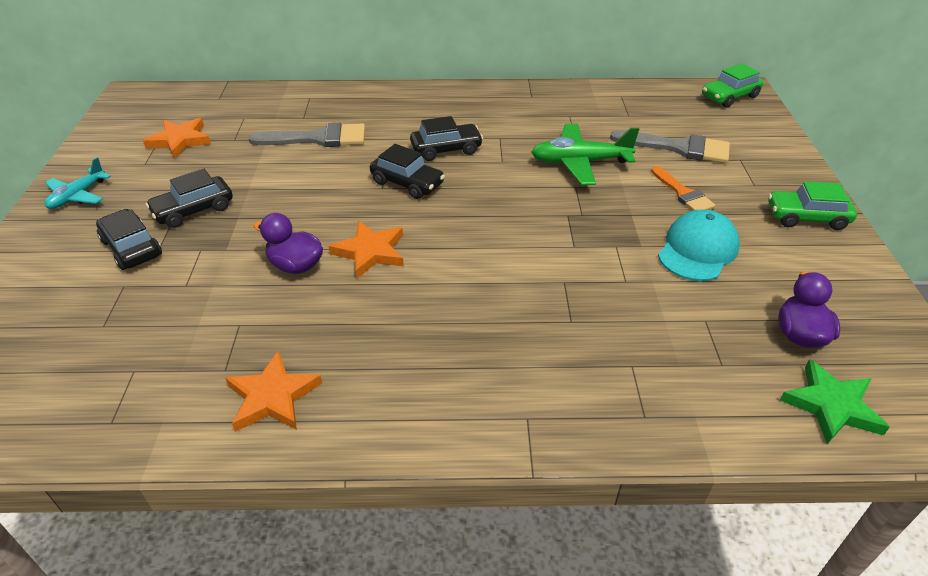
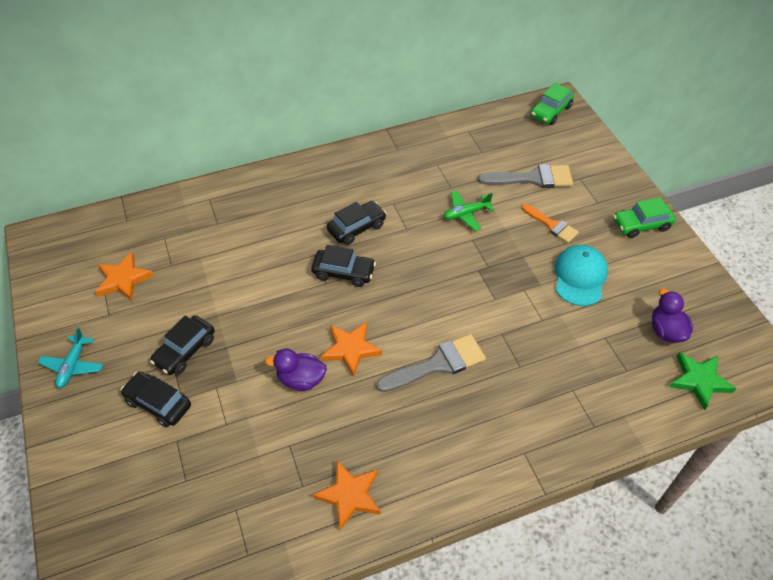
camera: 20 degrees left, 10 degrees up
(318, 138) = (244, 244): grey brush -> grey brush (437, 364)
(580, 162) = (466, 214): green plane -> green plane, size x0.63

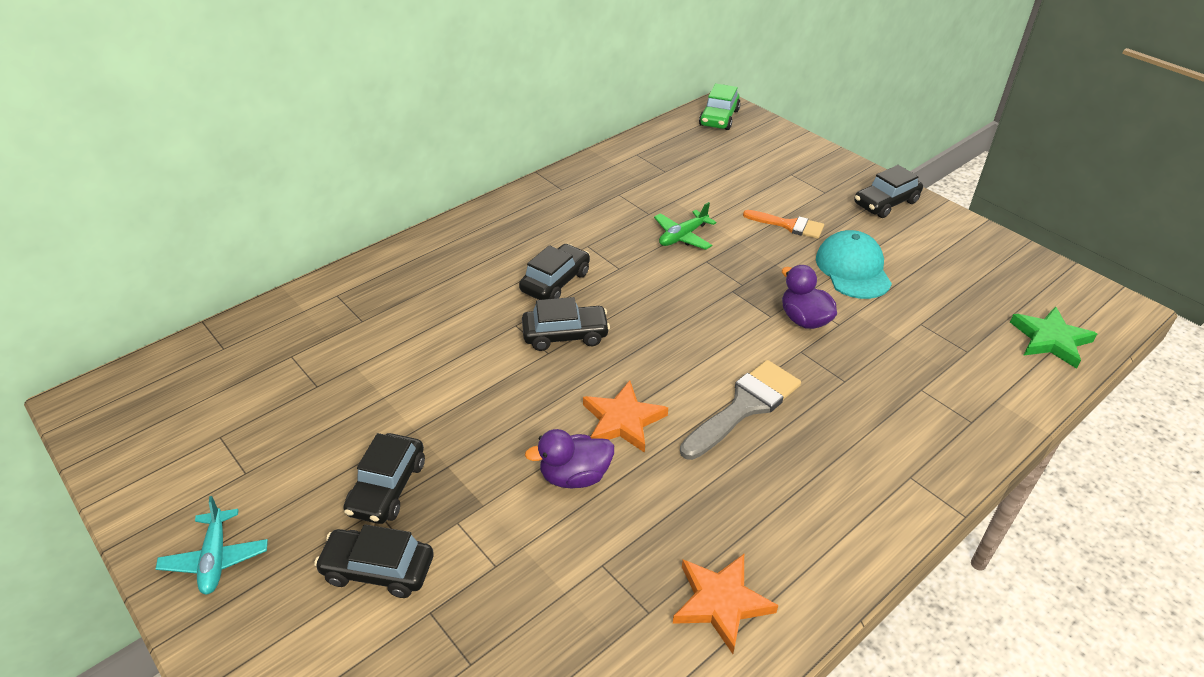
camera: 20 degrees left, 10 degrees down
(123, 279) = (250, 422): orange star -> none
(532, 178) = (738, 185): grey brush -> none
(641, 225) = (886, 203): green car -> black car
(666, 331) = (981, 299): purple duck -> purple duck (804, 319)

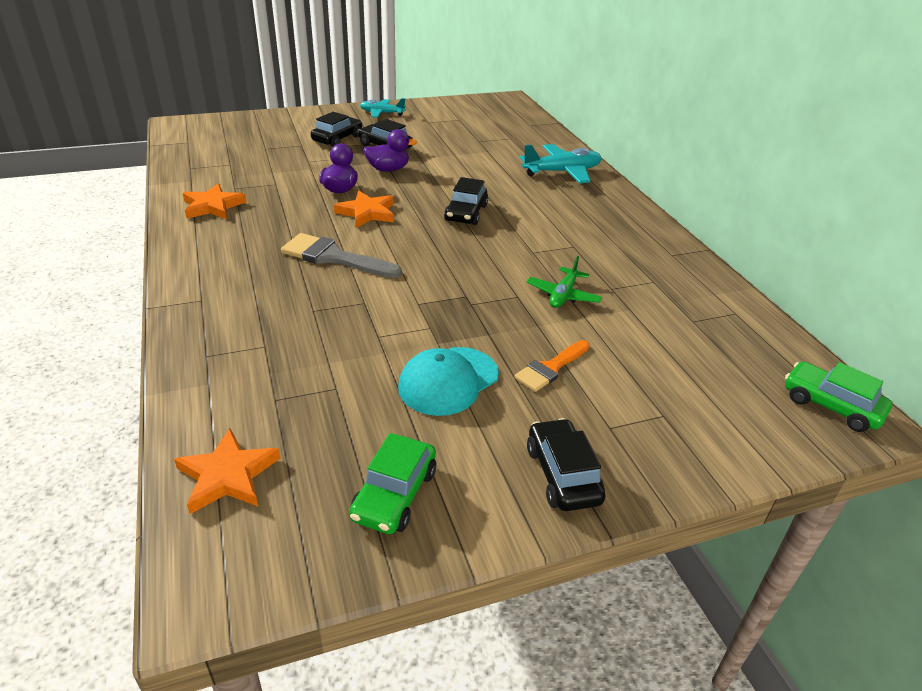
camera: 110 degrees right, 5 degrees down
(399, 284) = (562, 172): none -> turquoise plane
(555, 282) = (531, 222): black car -> none
(683, 236) = (563, 295): green plane -> green plane turned 135 degrees counterclockwise
(744, 406) = (334, 257): grey brush -> grey brush turned 135 degrees clockwise
(804, 319) = (399, 319): purple duck -> purple duck (388, 169)
(853, 269) = (448, 381): turquoise cap -> turquoise cap turned 120 degrees clockwise
(975, 261) = (394, 494): none -> green car
(1050, 340) = (228, 476): green star -> orange star

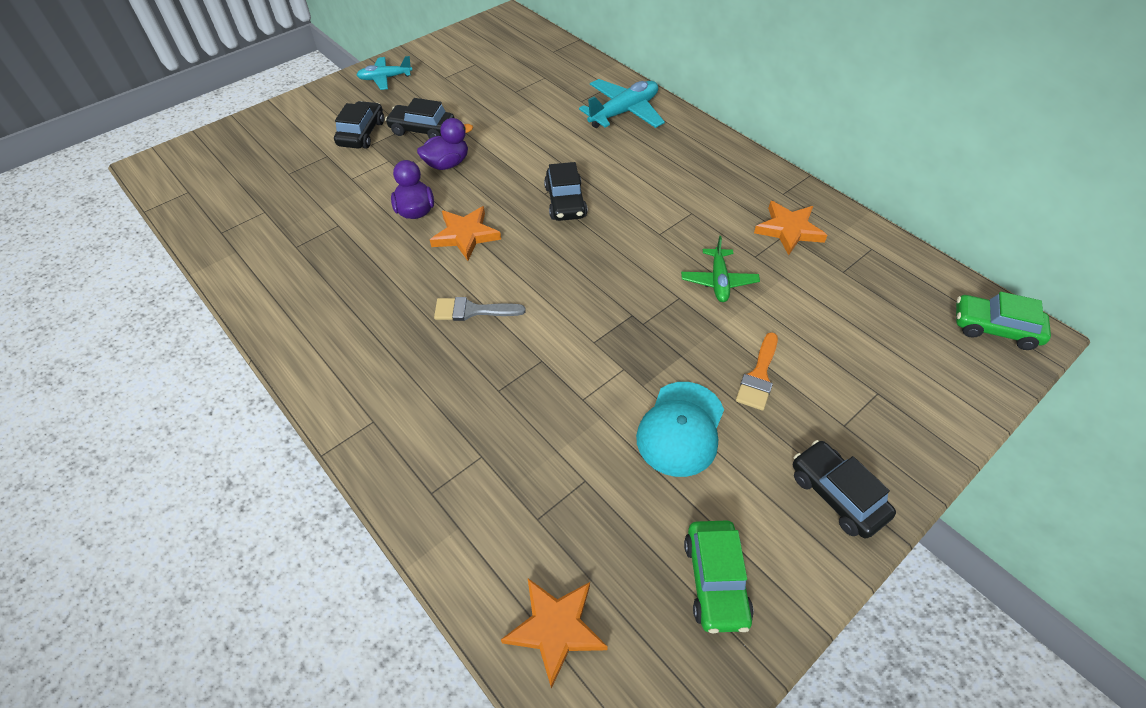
camera: 20 degrees left, 15 degrees up
(213, 206) = (290, 282): orange star -> orange star (789, 230)
(334, 257) = (472, 310): grey brush -> grey brush, size x0.65

